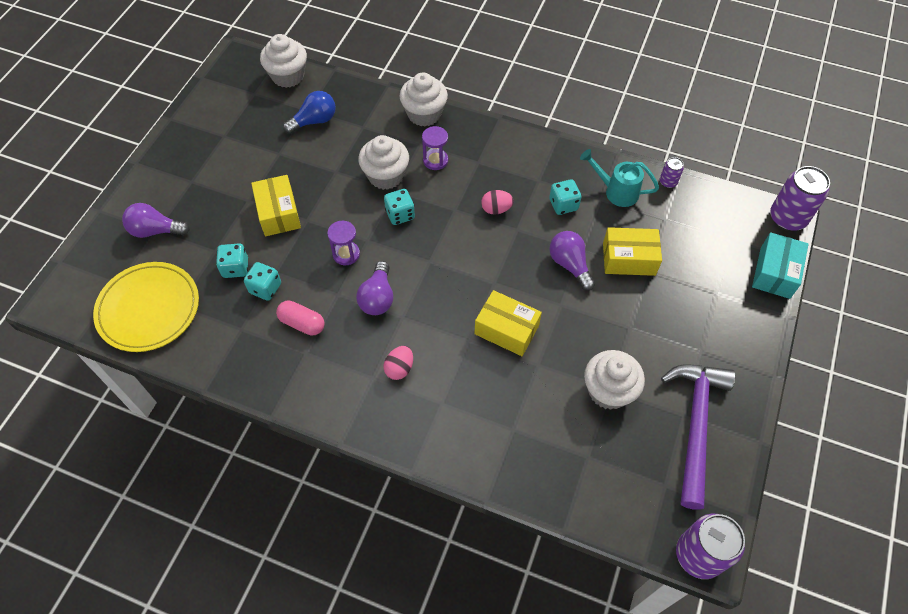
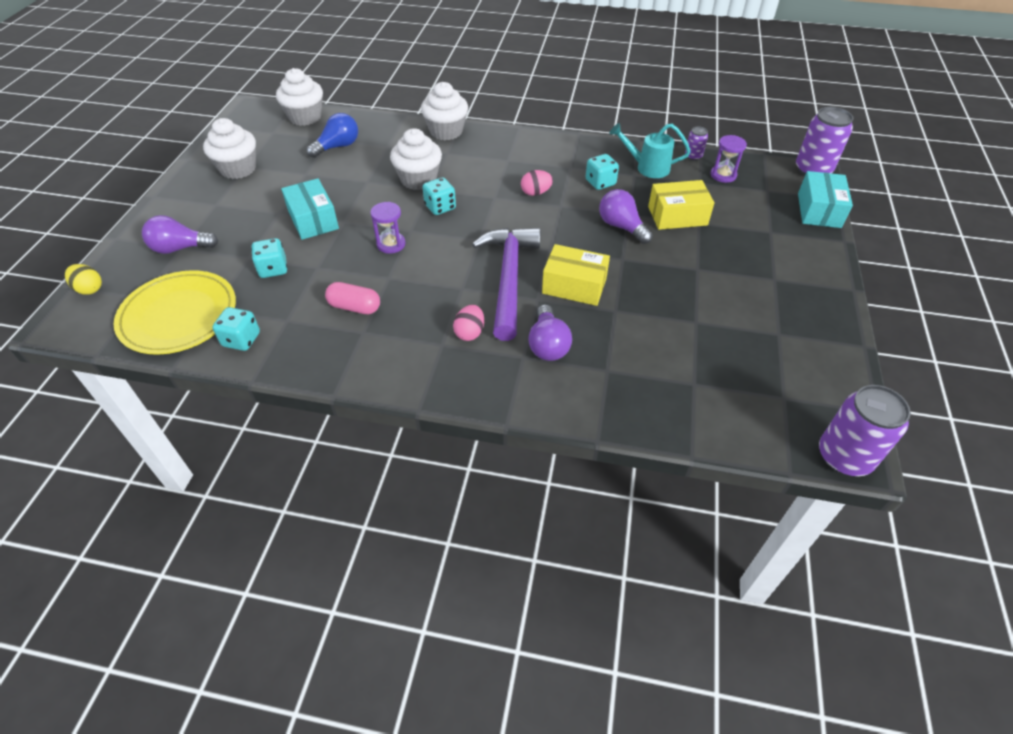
camera: 10 degrees left, 10 degrees down
(74, 267) = (89, 289): none -> yellow egg
(265, 288) = (309, 282): turquoise dice -> turquoise dice (241, 340)
(278, 213) = (313, 220): yellow box -> turquoise box
(378, 297) = (432, 275): purple light bulb -> purple light bulb (548, 344)
(435, 160) = (466, 163): purple hourglass -> purple hourglass (723, 175)
(608, 390) = (695, 323): white cupcake -> white cupcake (238, 169)
(696, 425) = (794, 340): purple hammer -> purple hammer (509, 278)

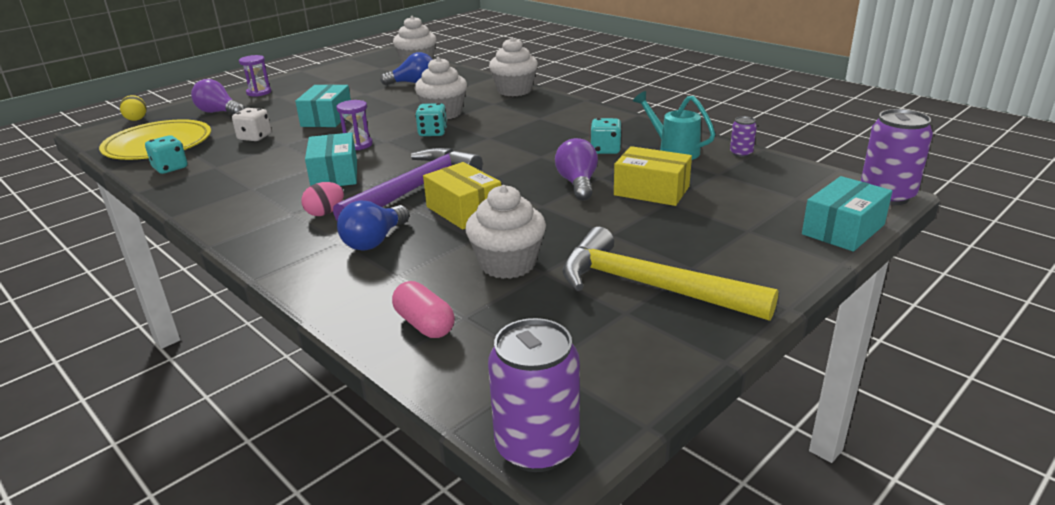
camera: 35 degrees right, 20 degrees down
(238, 169) = (324, 81): white cupcake -> white cupcake (507, 264)
(273, 269) = (255, 137): turquoise dice -> white dice
(355, 307) = (270, 172): pink capsule -> pink capsule (424, 324)
(418, 287) = (335, 174): none -> turquoise box
(536, 193) = (531, 143): pink egg -> none
(548, 344) = (374, 241): purple light bulb -> blue light bulb
(723, 175) = (756, 174): purple hourglass -> purple hourglass (259, 92)
(769, 305) = (650, 286): none -> yellow hammer

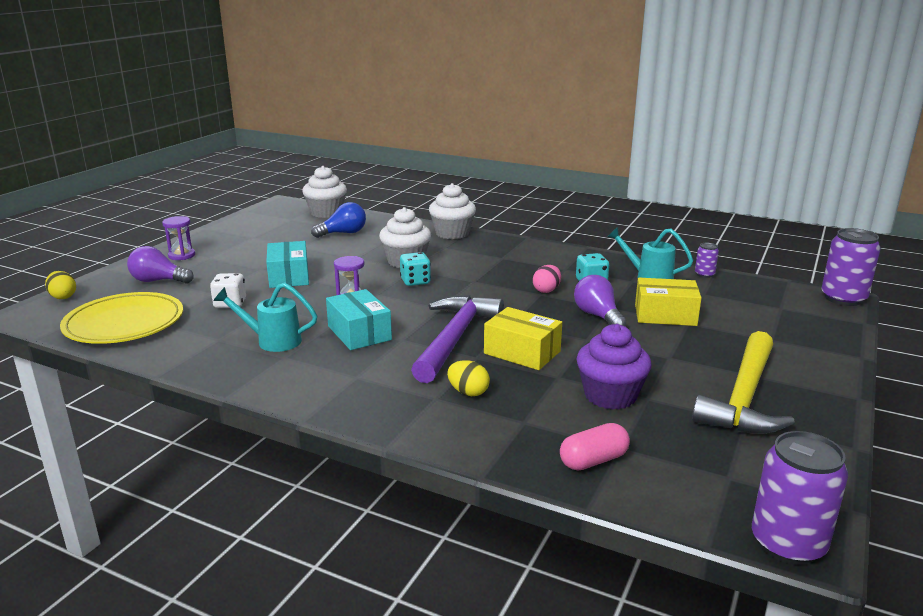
camera: 20 degrees left, 5 degrees down
(170, 168) = (167, 346): turquoise dice -> none
(255, 173) = (272, 341): none -> turquoise watering can
(325, 213) = (390, 372): pink egg -> pink egg (546, 290)
(374, 241) = (468, 392): blue light bulb -> yellow egg
(424, 324) = (593, 460): pink capsule -> pink capsule turned 60 degrees counterclockwise
(507, 264) = (610, 396): white cupcake -> purple cupcake
(650, 286) = (743, 397): yellow hammer -> yellow hammer turned 75 degrees counterclockwise
(843, 229) = (838, 330): turquoise box -> none

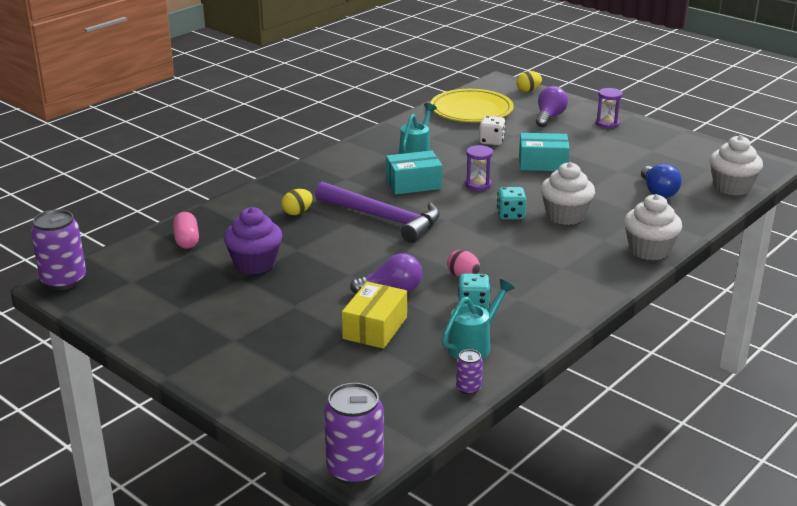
camera: 105 degrees right, 5 degrees up
(522, 352) = (343, 242): yellow box -> none
(743, 397) = (211, 320): yellow hammer -> none

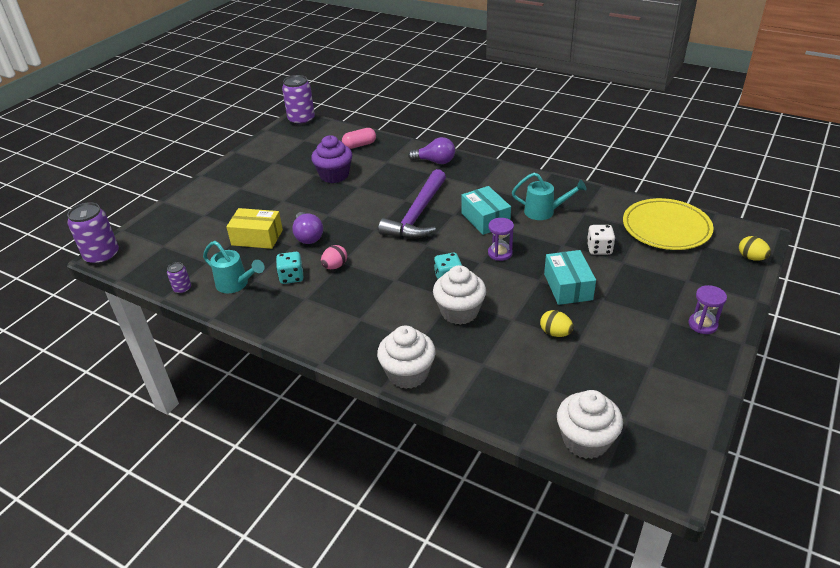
camera: 80 degrees right, 10 degrees up
(297, 212) = (413, 176): yellow egg -> yellow egg (555, 333)
(549, 117) = (687, 280): purple light bulb -> purple light bulb (435, 161)
(658, 192) = (542, 375): blue light bulb -> none

